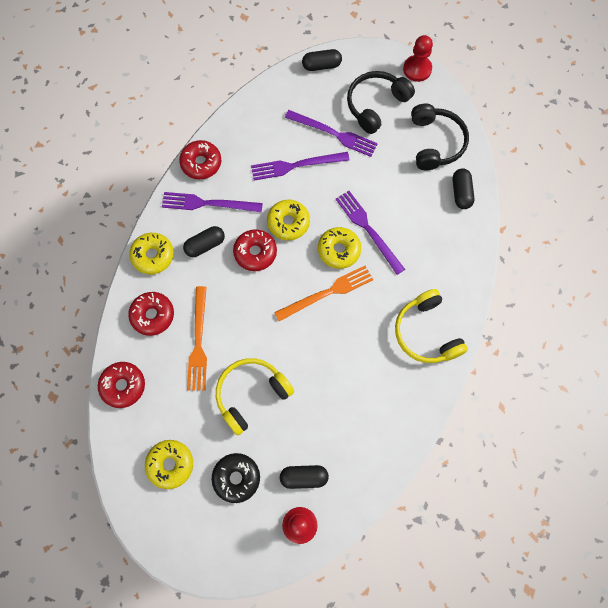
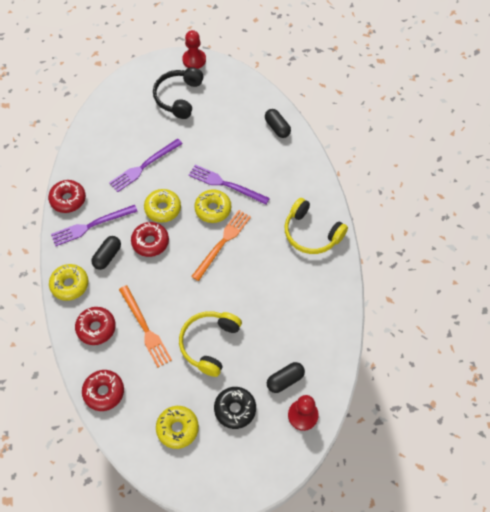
camera: 30 degrees left, 10 degrees down
(321, 65) = (121, 88): black capsule -> none
(334, 134) = (159, 131): purple fork -> none
(435, 142) = (238, 103): black headphones -> none

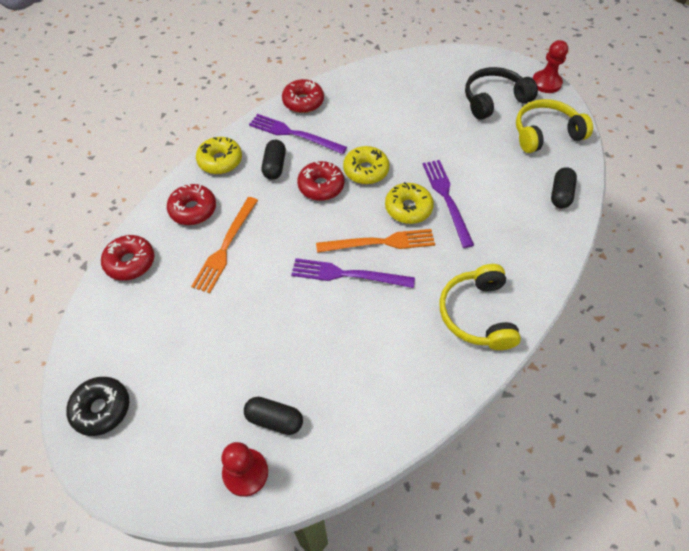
camera: 50 degrees right, 5 degrees down
(107, 256) = (274, 166): black capsule -> black capsule turned 75 degrees counterclockwise
(144, 166) = (394, 127): purple fork -> purple fork (347, 274)
(177, 428) = (136, 353): yellow donut -> none
(209, 344) = (255, 313): yellow headphones -> yellow headphones (545, 133)
(235, 409) = (198, 393): black donut -> black donut (101, 409)

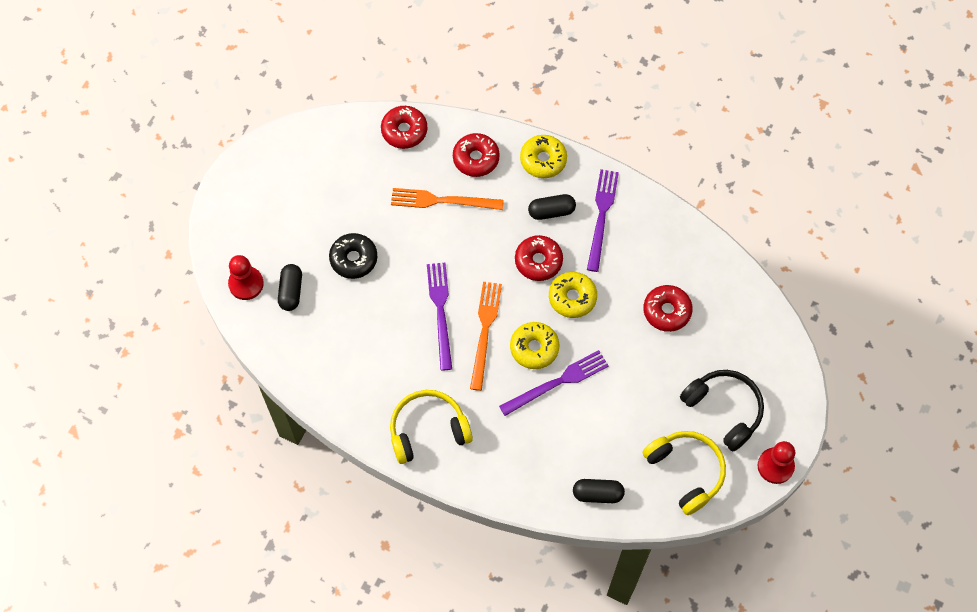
camera: 75 degrees right, 10 degrees up
(101, 409) = (270, 167): black donut -> black donut (353, 259)
(303, 102) = (653, 211): red donut -> red donut (667, 311)
(380, 242) = (485, 331): orange fork -> orange fork turned 150 degrees counterclockwise

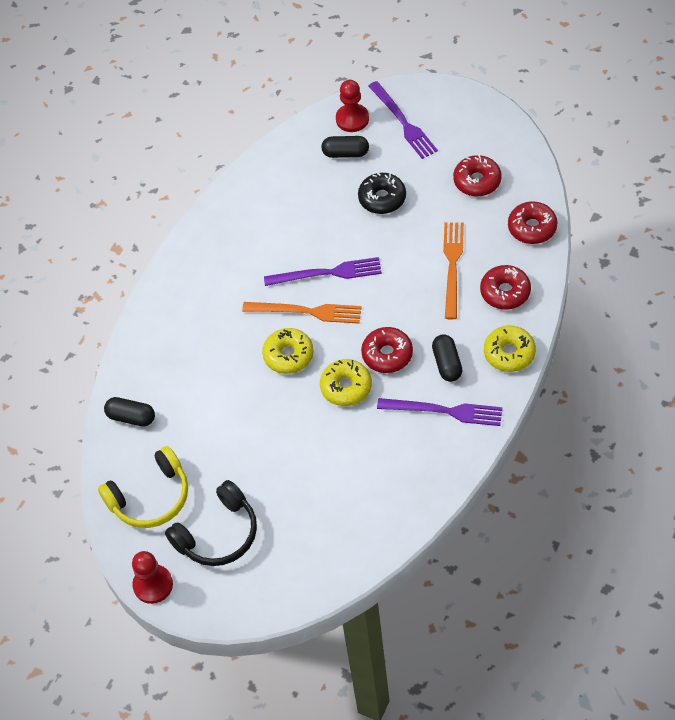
camera: 95 degrees right, 10 degrees down
(428, 430) = (203, 271): yellow headphones -> none
(557, 382) = (251, 377): purple fork -> purple fork (403, 122)
(597, 494) = (131, 417): black capsule -> black capsule turned 75 degrees counterclockwise
(667, 311) = (333, 477): red donut -> red donut (477, 181)

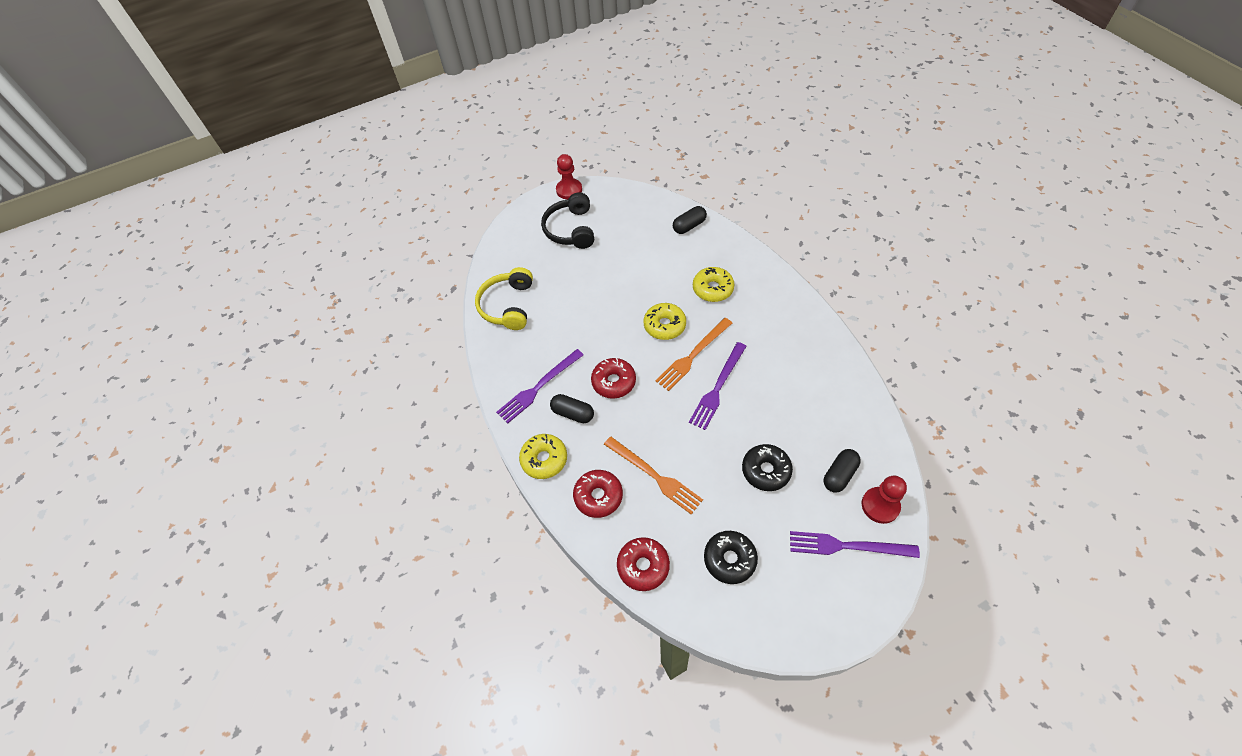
camera: 125 degrees right, 0 degrees up
(151, 497) = (624, 211): yellow headphones -> yellow headphones (507, 306)
(346, 387) = (610, 343): yellow donut -> yellow donut (713, 289)
(477, 181) = (729, 559): red donut -> black donut

